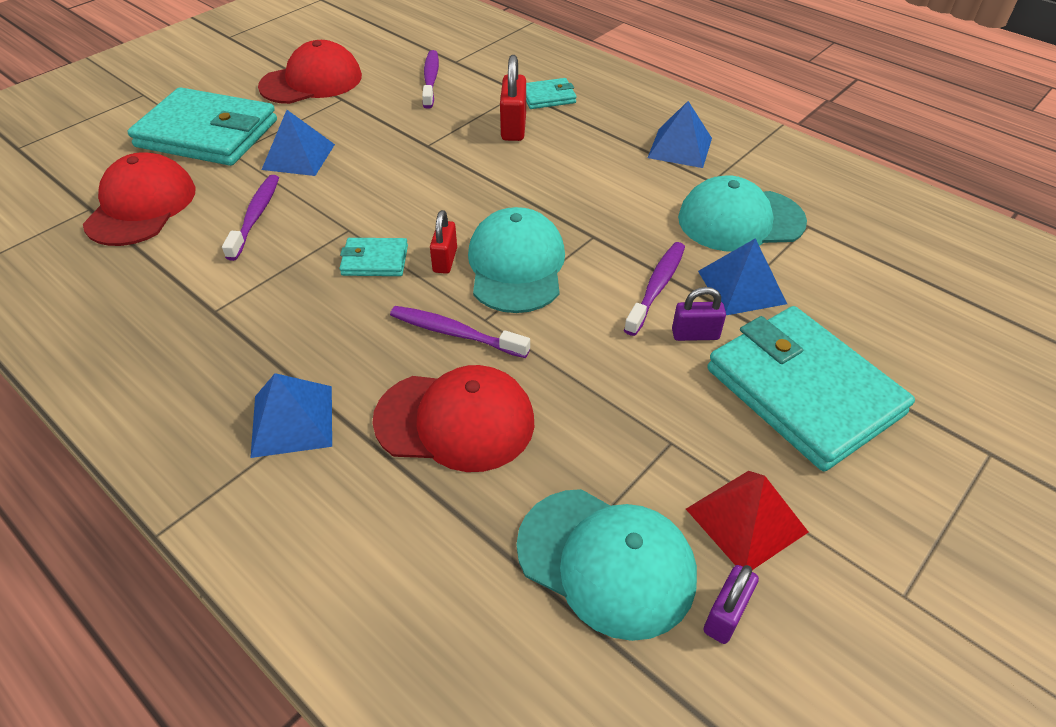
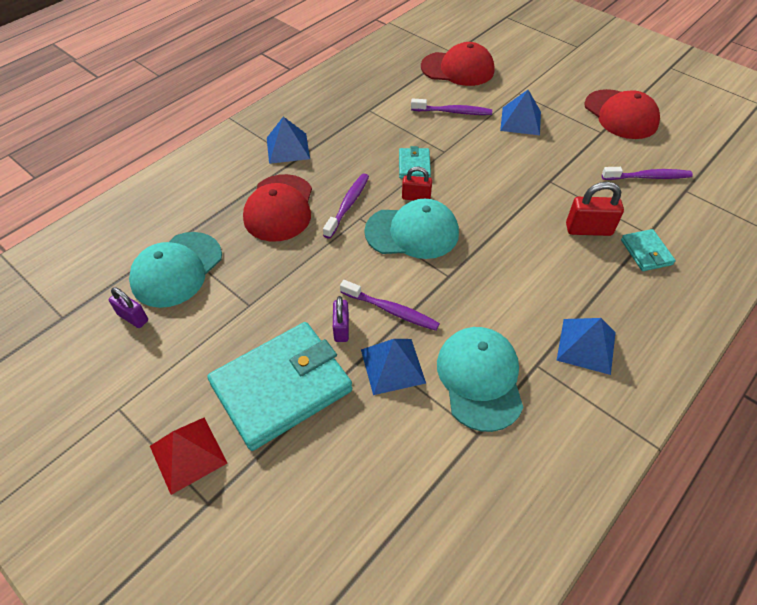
camera: 90 degrees right, 5 degrees up
(207, 134) = (538, 79): turquoise wallet -> none
(746, 520) = (187, 336): red pyramid -> red pyramid (188, 454)

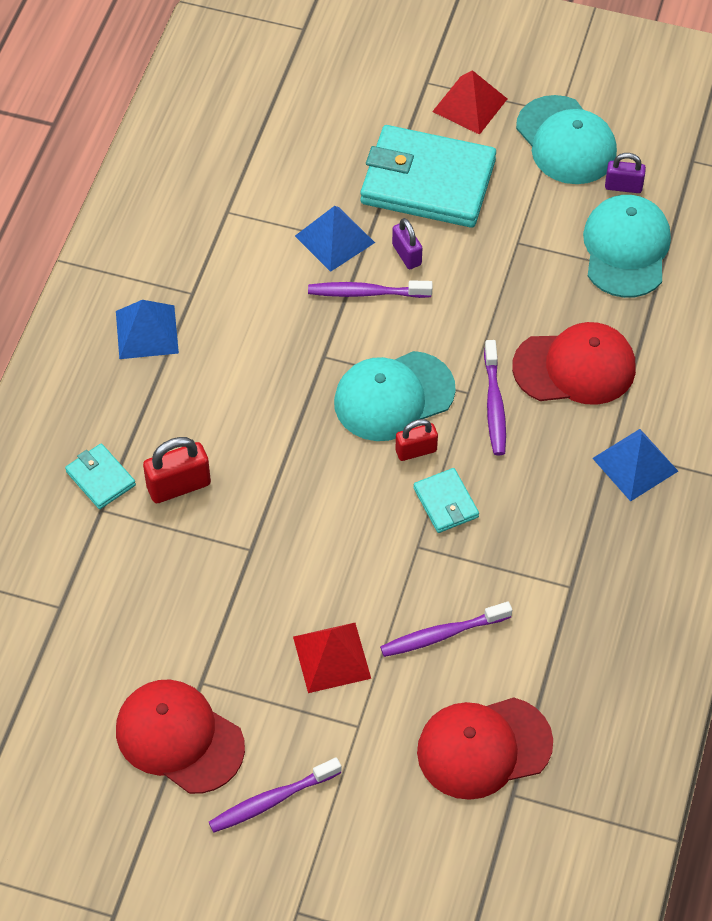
camera: 155 degrees right, 5 degrees up
(279, 208) = (575, 367): red cap -> red cap turned 105 degrees clockwise
(282, 387) = (428, 182): turquoise wallet -> turquoise wallet turned 75 degrees clockwise
(480, 379) = (244, 259): turquoise cap -> turquoise cap (566, 141)
(520, 121) = (331, 657): blue pyramid -> red pyramid
(648, 177) = (116, 611): purple toothbrush -> purple toothbrush (271, 800)

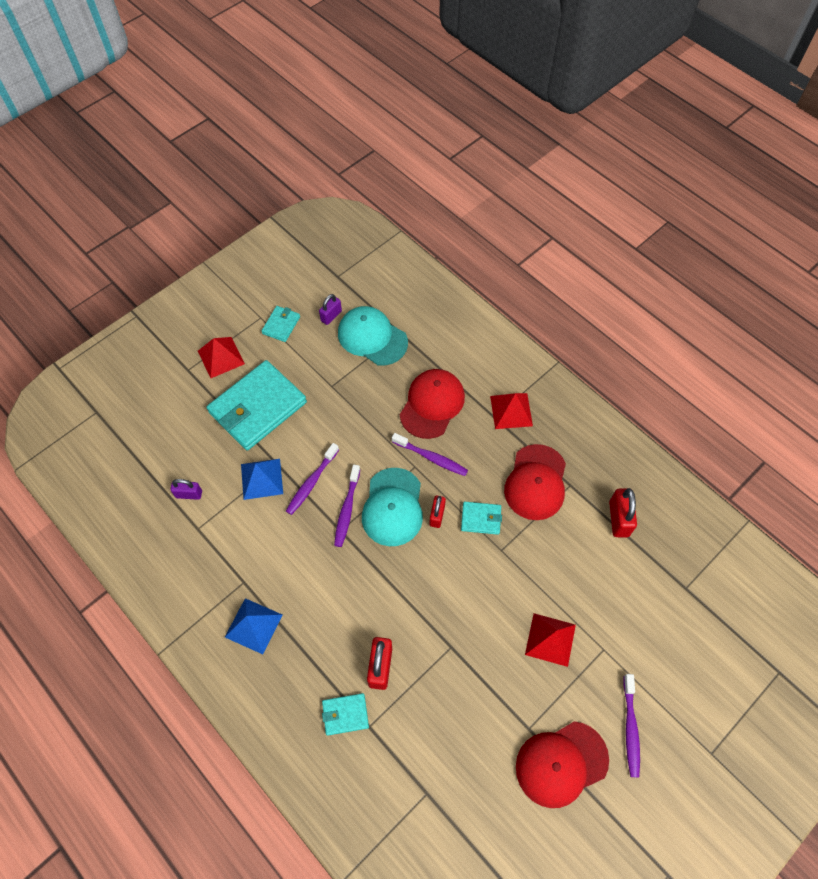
camera: 60 degrees left, 5 degrees up
(406, 255) = (300, 446): purple padlock -> purple padlock (189, 494)
(442, 634) = (566, 569): purple toothbrush -> purple toothbrush (347, 509)
(483, 747) = (649, 587): red cap -> red cap (536, 482)
(560, 668) = (618, 519): none -> red padlock
(566, 141) = (281, 325): turquoise cap -> turquoise wallet
(635, 464) = (511, 410): blue pyramid -> red pyramid

